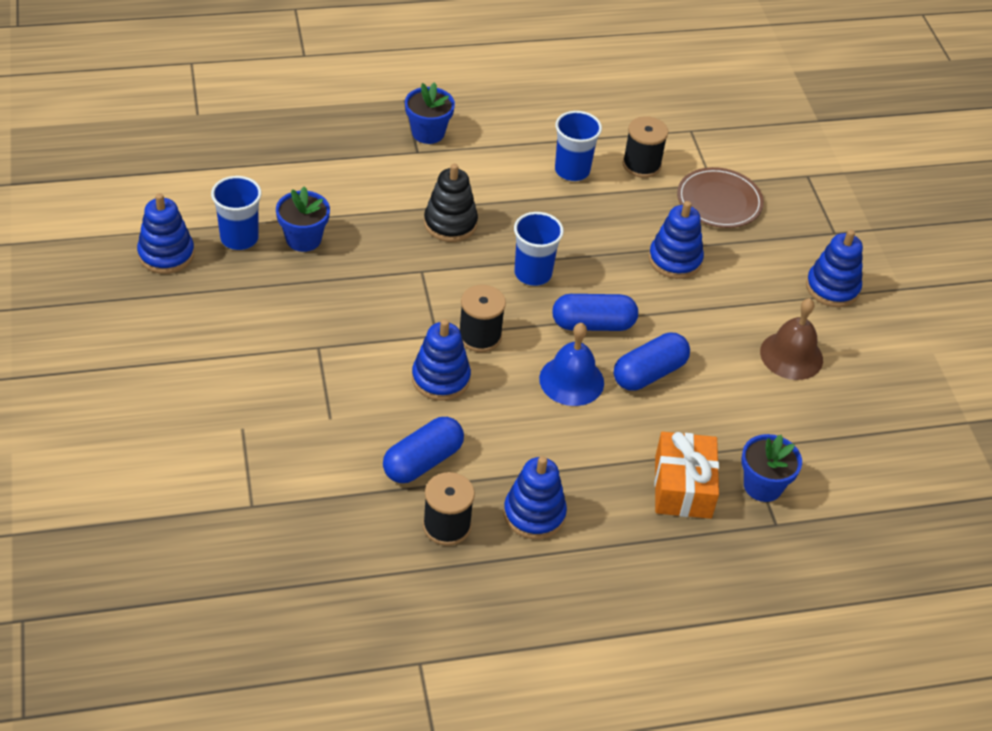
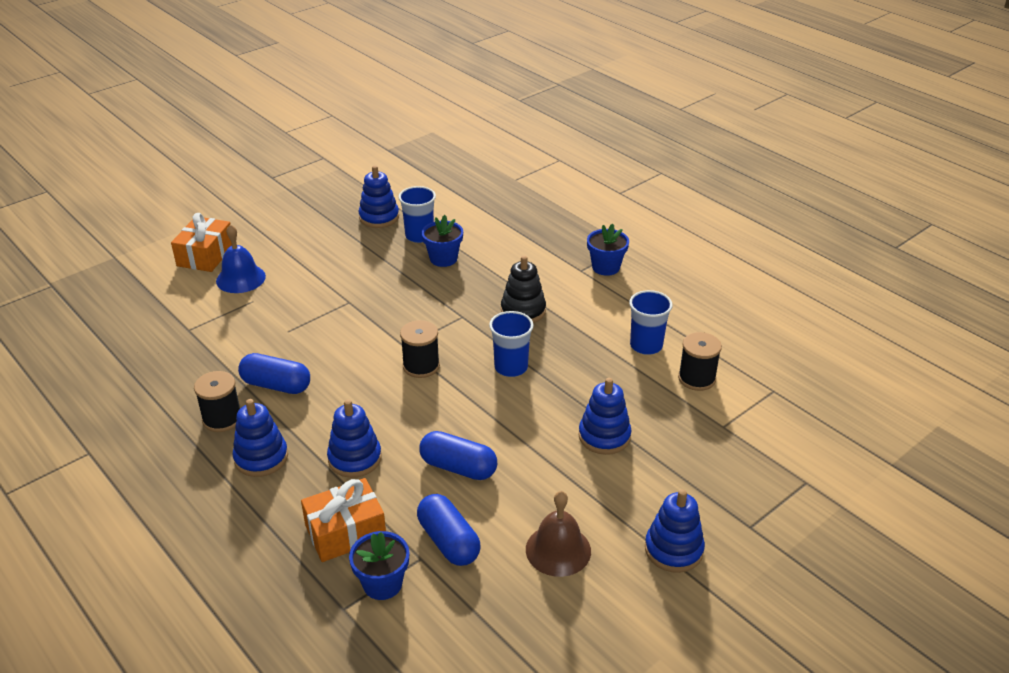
camera: 65 degrees right, 10 degrees down
(99, 439) = (206, 255): none -> orange gift
(440, 379) = (363, 364): blue stacking toy -> blue stacking toy (355, 458)
(571, 380) = (414, 428): blue bell -> blue bell (240, 278)
(593, 324) = (485, 417): blue capsule -> blue capsule (448, 541)
(719, 201) = (705, 437): brown plate -> none

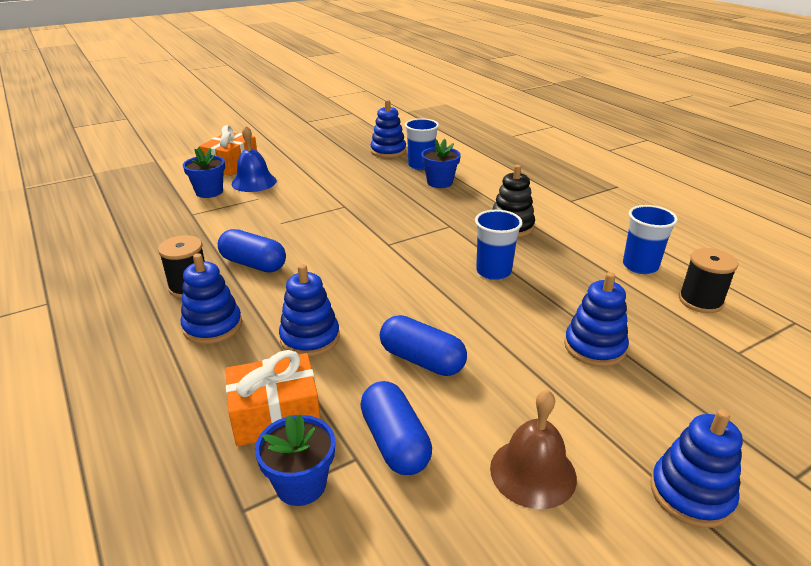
camera: 10 degrees right, 5 degrees down
(421, 366) = (401, 262): black spool -> none
(606, 267) = (596, 200): blue flower pot -> blue flower pot (209, 192)

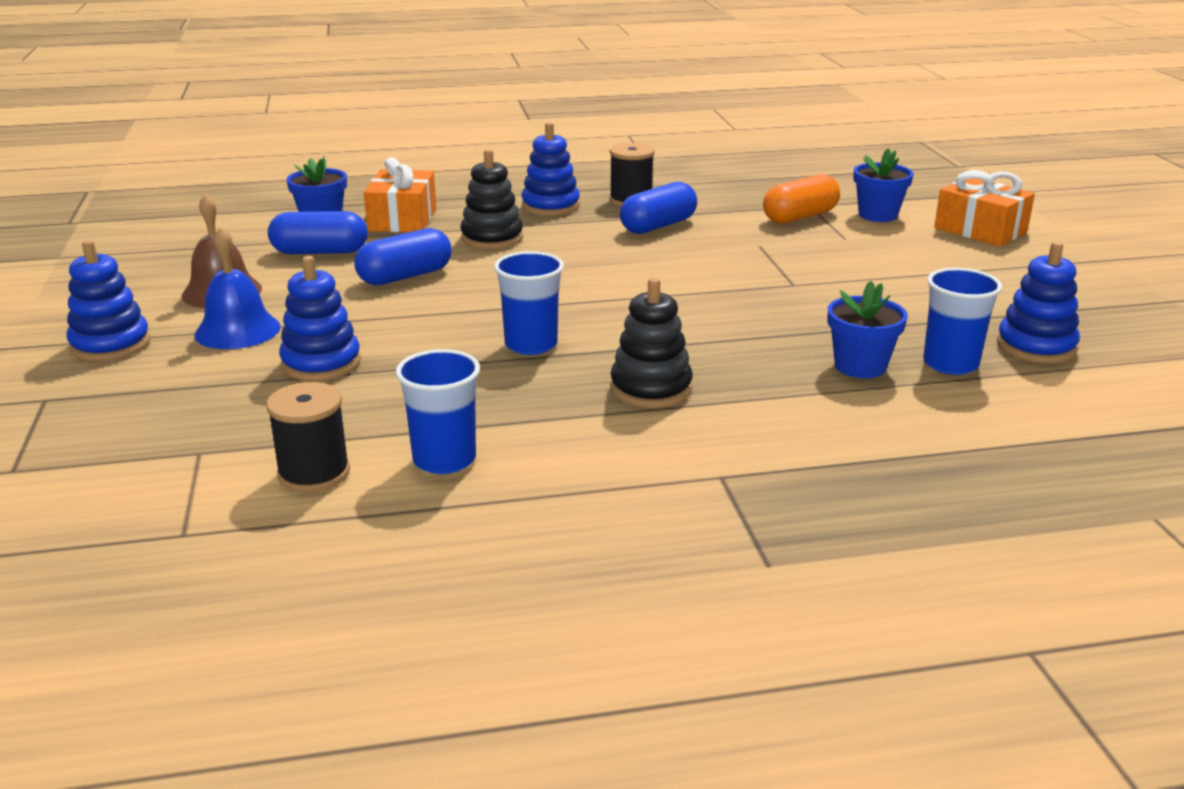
camera: 110 degrees right, 5 degrees down
(218, 215) = (800, 217): none -> orange capsule
(254, 182) = (905, 239): blue bell -> blue bell (237, 330)
(310, 338) = (492, 238): blue stacking toy -> black stacking toy

